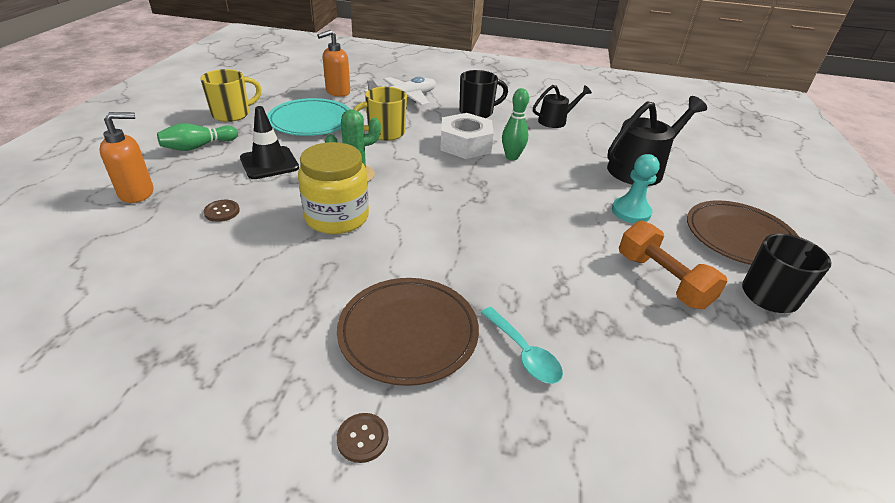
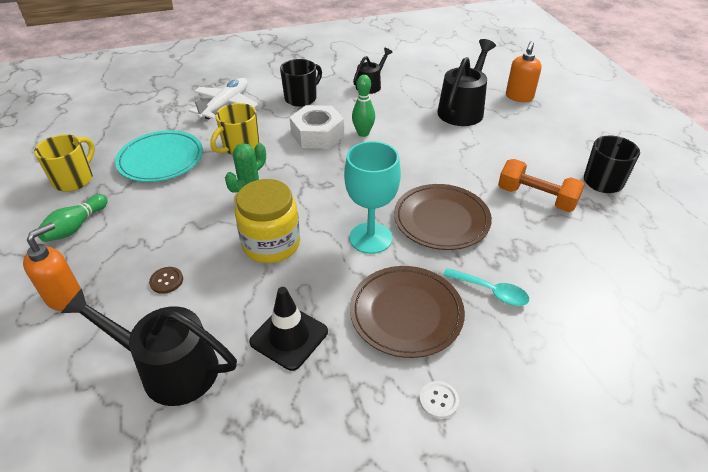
camera: 25 degrees left, 5 degrees up
(152, 281) = (169, 368): none -> black watering can
(269, 163) = (163, 217): black traffic cone -> black traffic cone (289, 337)
(337, 92) = (157, 119): orange soap dispenser -> orange soap dispenser (519, 97)
(362, 438) = (438, 400): brown button -> white button
(436, 248) = (370, 238): none -> turquoise goblet
(631, 212) = (481, 150): turquoise pawn -> none
(740, 237) = (560, 143): brown plate -> brown plate (441, 220)

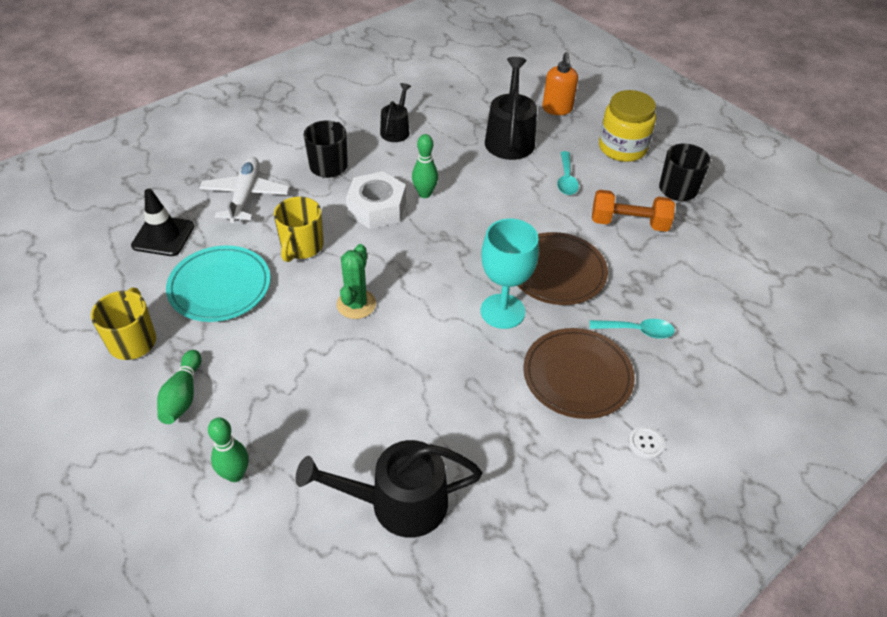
camera: 25 degrees left, 5 degrees up
(65, 297) = (235, 474): orange soap dispenser -> green bowling pin
(166, 281) = (331, 421): brown button -> none
(271, 244) = (410, 348): yellow jar -> yellow jar (622, 148)
(289, 337) = (488, 434): black traffic cone -> black traffic cone (163, 236)
(495, 150) = (566, 179): none -> turquoise spoon

